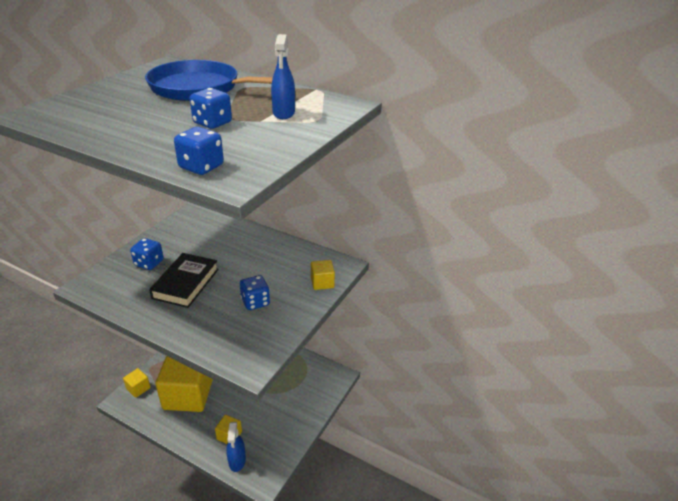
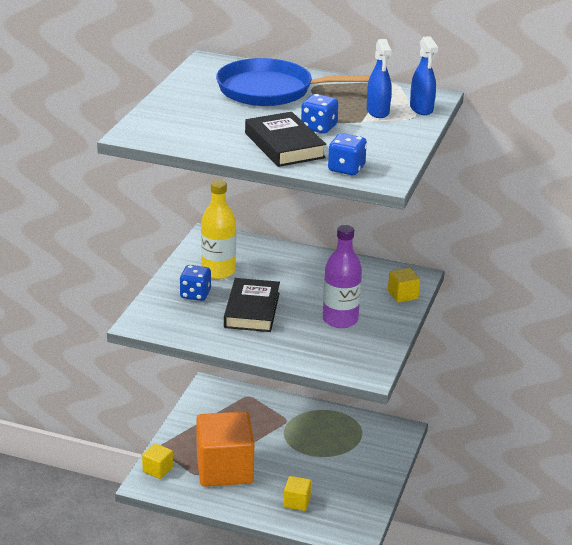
camera: 10 degrees left, 5 degrees down
(161, 137) = (284, 145): none -> black book
(181, 243) = (218, 271): none -> yellow bottle
(188, 395) = (224, 469): yellow cube -> orange cube
(237, 461) = (318, 523): blue spray bottle -> blue spray bottle (421, 109)
(255, 302) = (340, 320): blue dice -> purple bottle

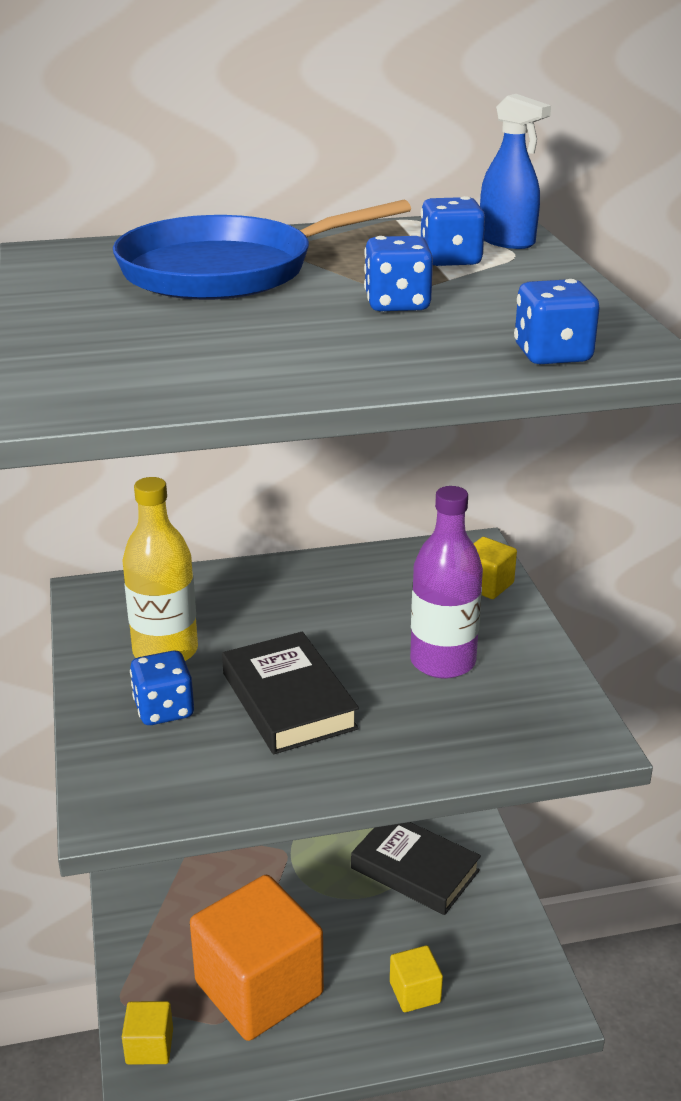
camera: 30 degrees left, 0 degrees up
(284, 145) = (385, 346): black book -> black book (415, 869)
(377, 112) = (450, 260): blue spray bottle -> blue dice

